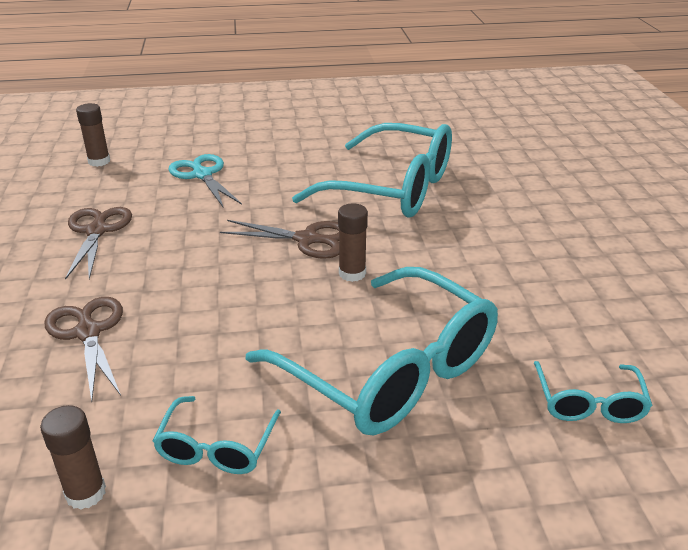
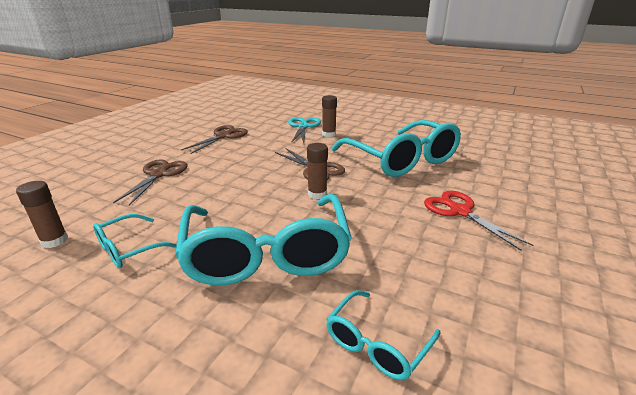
camera: 35 degrees right, 5 degrees down
(99, 161) = (265, 110): brown glue stick -> brown glue stick (329, 134)
(518, 236) = (459, 211): none -> red scissors

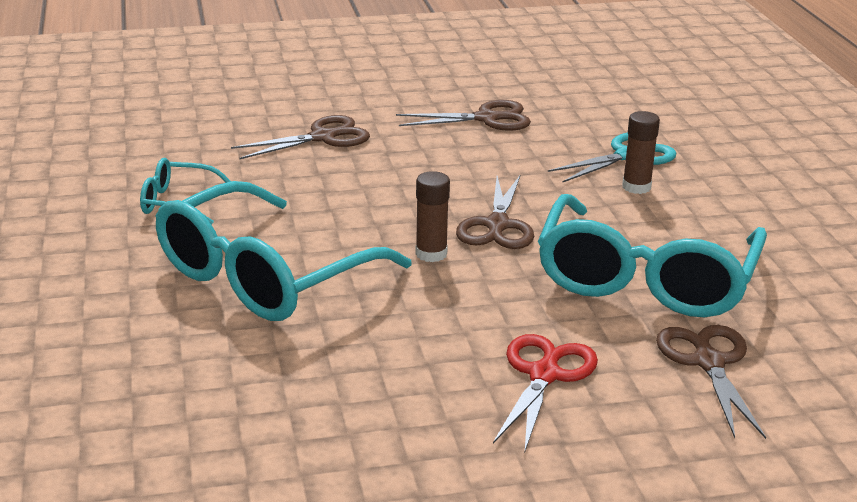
camera: 50 degrees right, 0 degrees up
(54, 241) = (143, 161): brown glue stick -> none
(377, 343) = (206, 391): turquoise glasses -> none
(478, 174) = (708, 362): none -> brown scissors

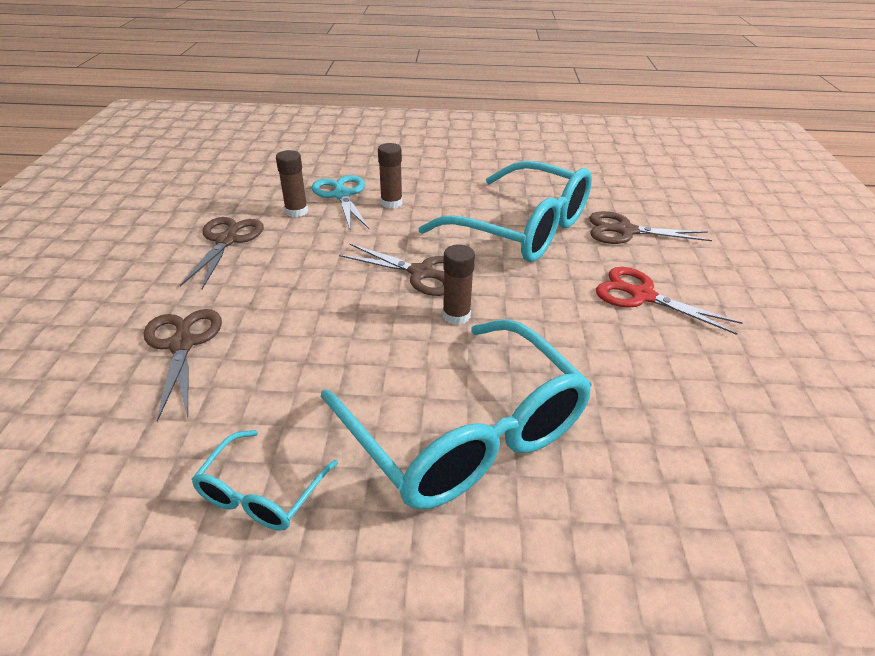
camera: 75 degrees left, 10 degrees up
(569, 139) = (296, 211): none -> brown glue stick

